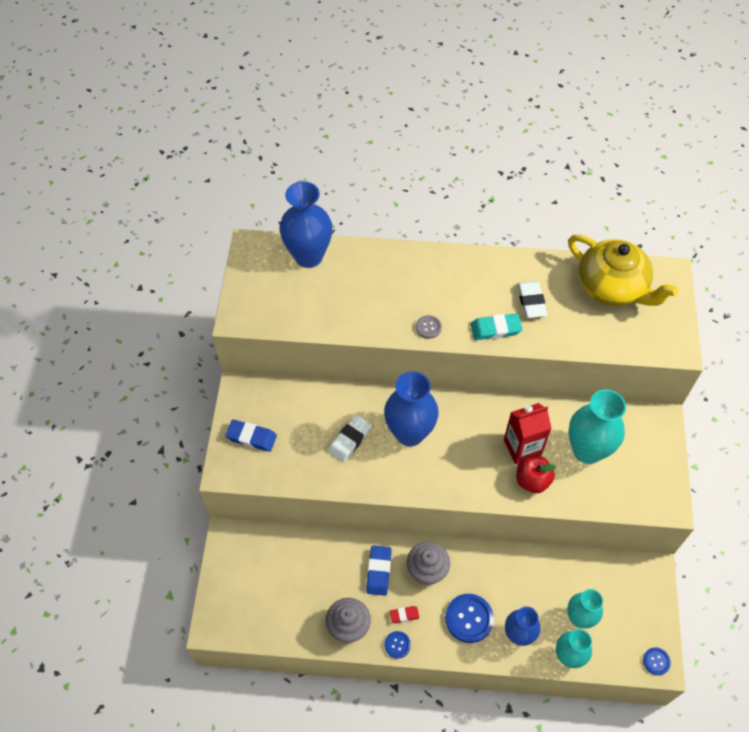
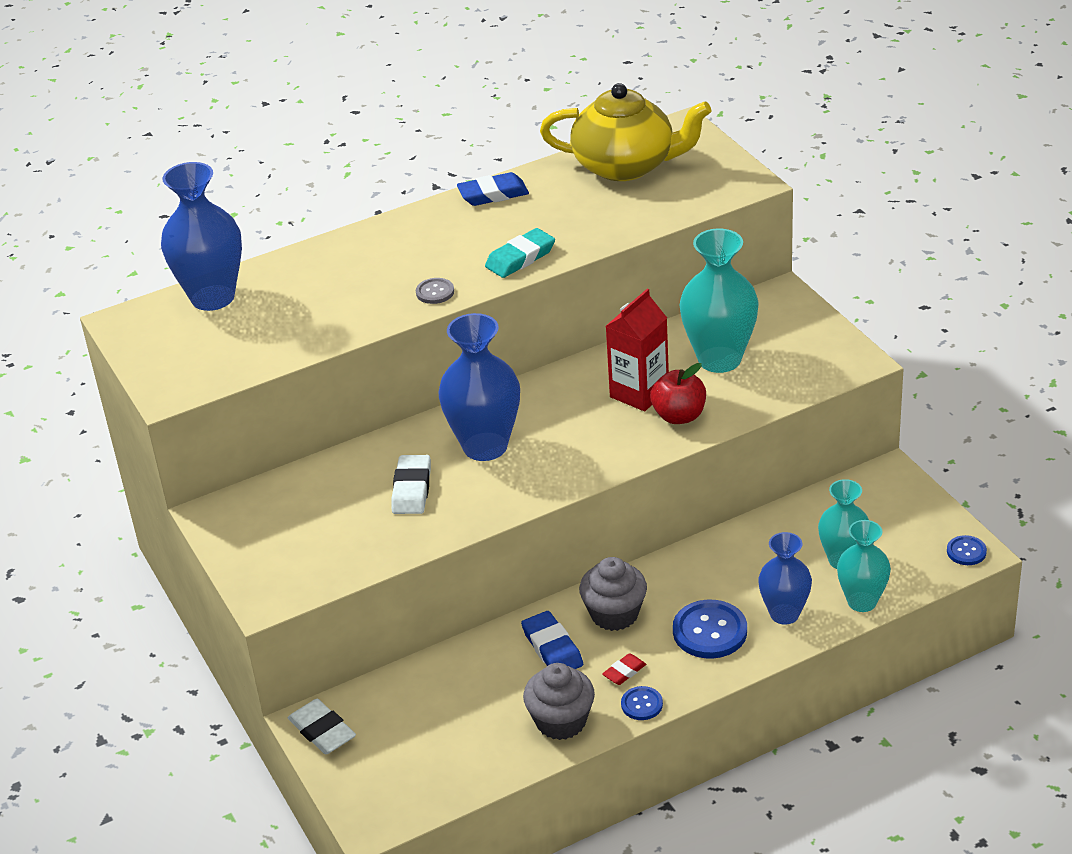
camera: 30 degrees left, 20 degrees down
(251, 437) = (273, 550): blue eraser -> blue eraser (493, 194)
(531, 302) = (541, 217): white eraser -> white eraser (322, 731)

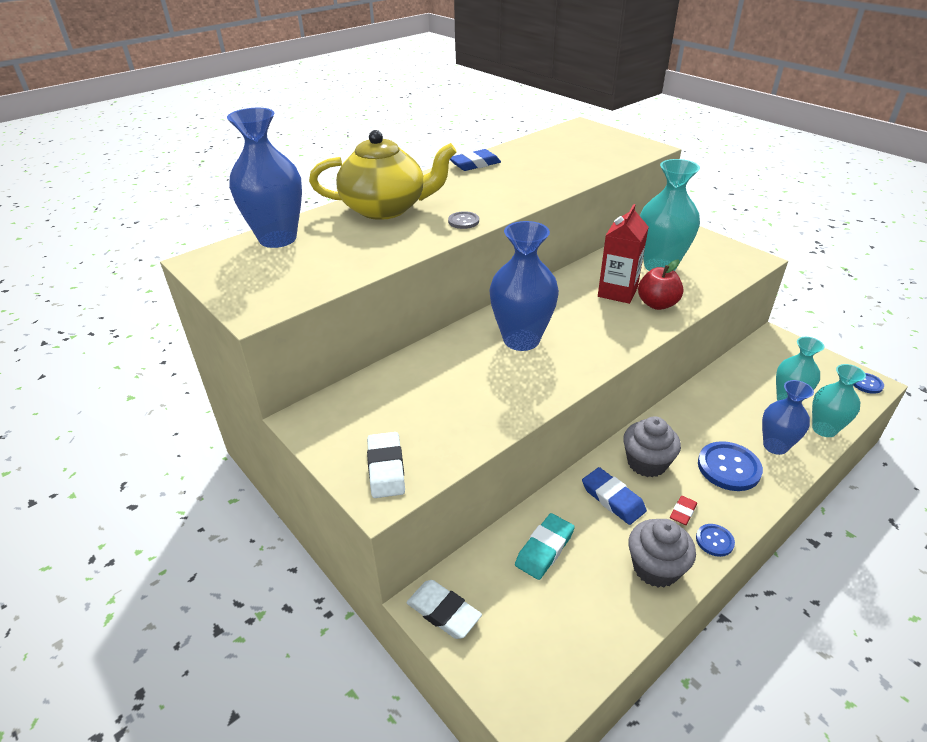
camera: 15 degrees left, 0 degrees up
(412, 489) = (476, 379): white eraser -> white eraser (386, 468)
(520, 258) = (518, 196): turquoise eraser -> turquoise eraser (544, 549)
(626, 166) = (559, 145): yellow teapot -> yellow teapot (386, 208)

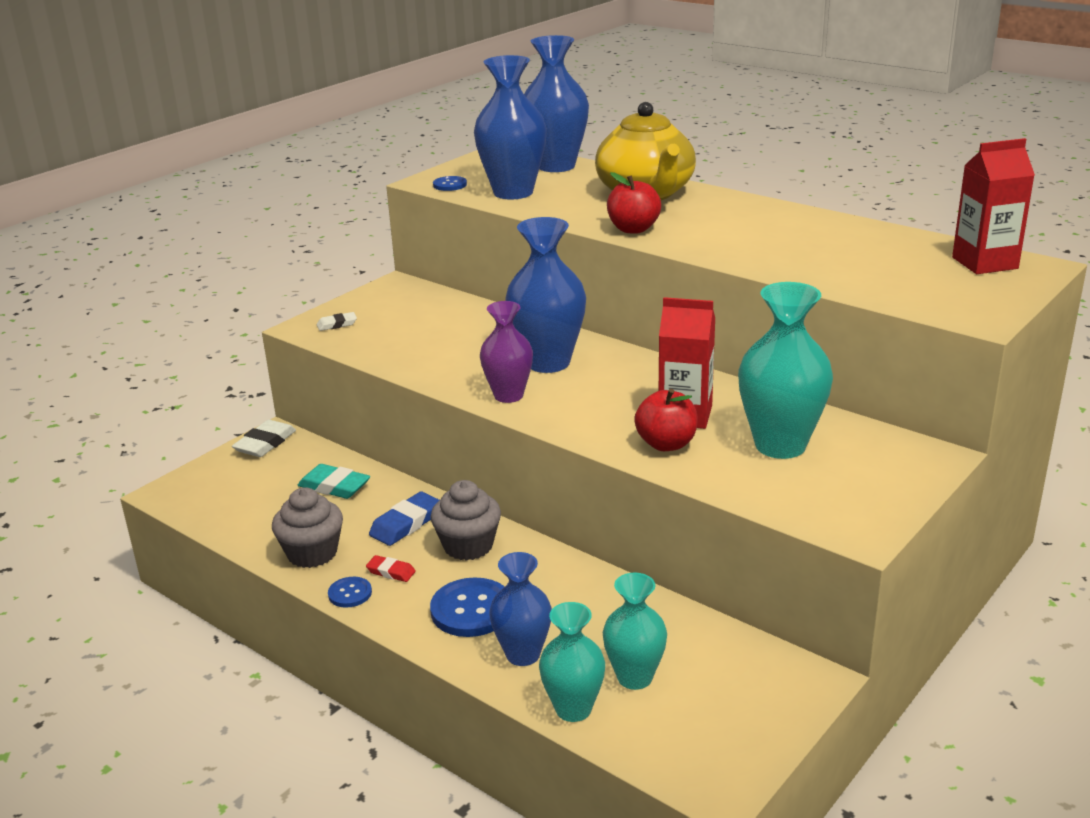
camera: 80 degrees right, 10 degrees down
(334, 265) = (513, 192): none -> blue vase
(386, 468) = (337, 324): white eraser -> white eraser, size x0.59
(463, 221) = (633, 229): grey button -> red apple
(475, 164) = (807, 217): blue eraser -> none
(573, 134) = (984, 263): none -> red carton
(574, 364) = (508, 395): none -> purple vase
(867, 384) = (715, 780): blue button -> blue button (450, 185)

